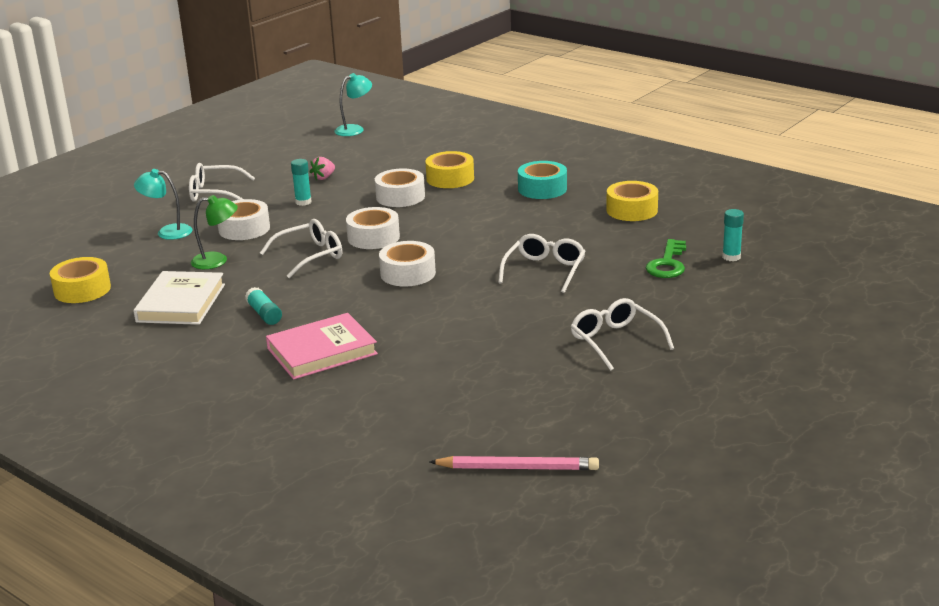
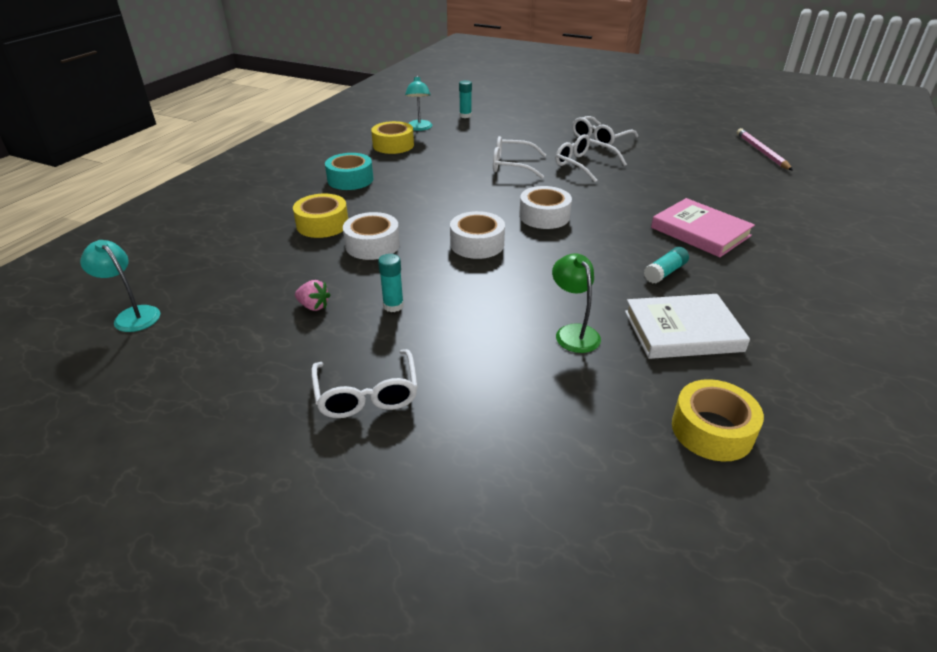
camera: 105 degrees left, 10 degrees up
(167, 232) = (511, 403): turquoise lamp -> turquoise lamp (419, 128)
(244, 229) = (481, 334): white tape -> none
(310, 256) = (533, 272): white glasses -> white glasses (583, 165)
(667, 264) = (483, 131): green key -> none

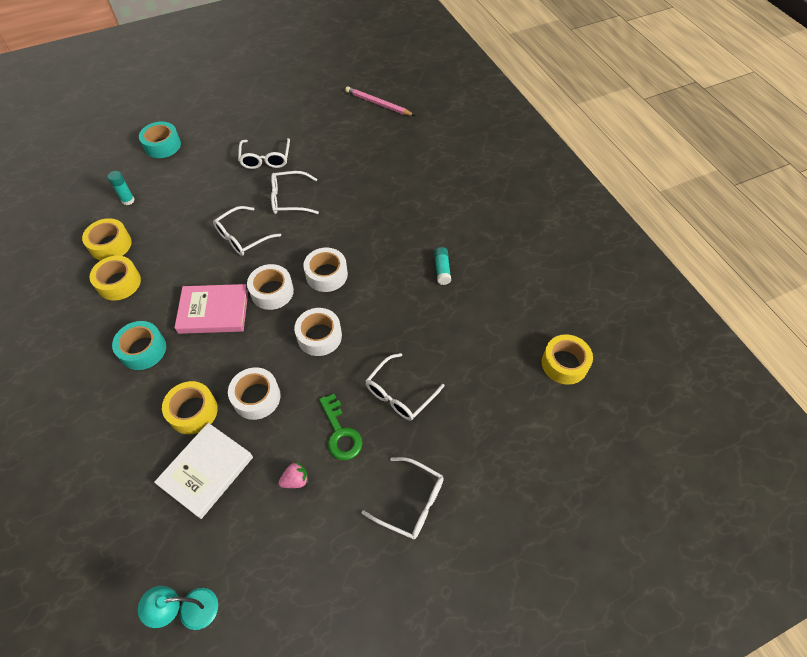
camera: 50 degrees left, 20 degrees up
(393, 306) = (340, 432): turquoise glue stick -> green key
(419, 128) = (110, 245): turquoise lamp -> yellow tape
(483, 320) = (399, 394): none -> white glasses
(484, 201) = (272, 292): none -> white tape
(532, 103) = (162, 145): none -> turquoise tape
(573, 332) = (450, 359): green lamp -> none
(682, 331) = (494, 309): white book -> white book (206, 471)
(700, 232) = (423, 217): pink book -> pink book (214, 311)

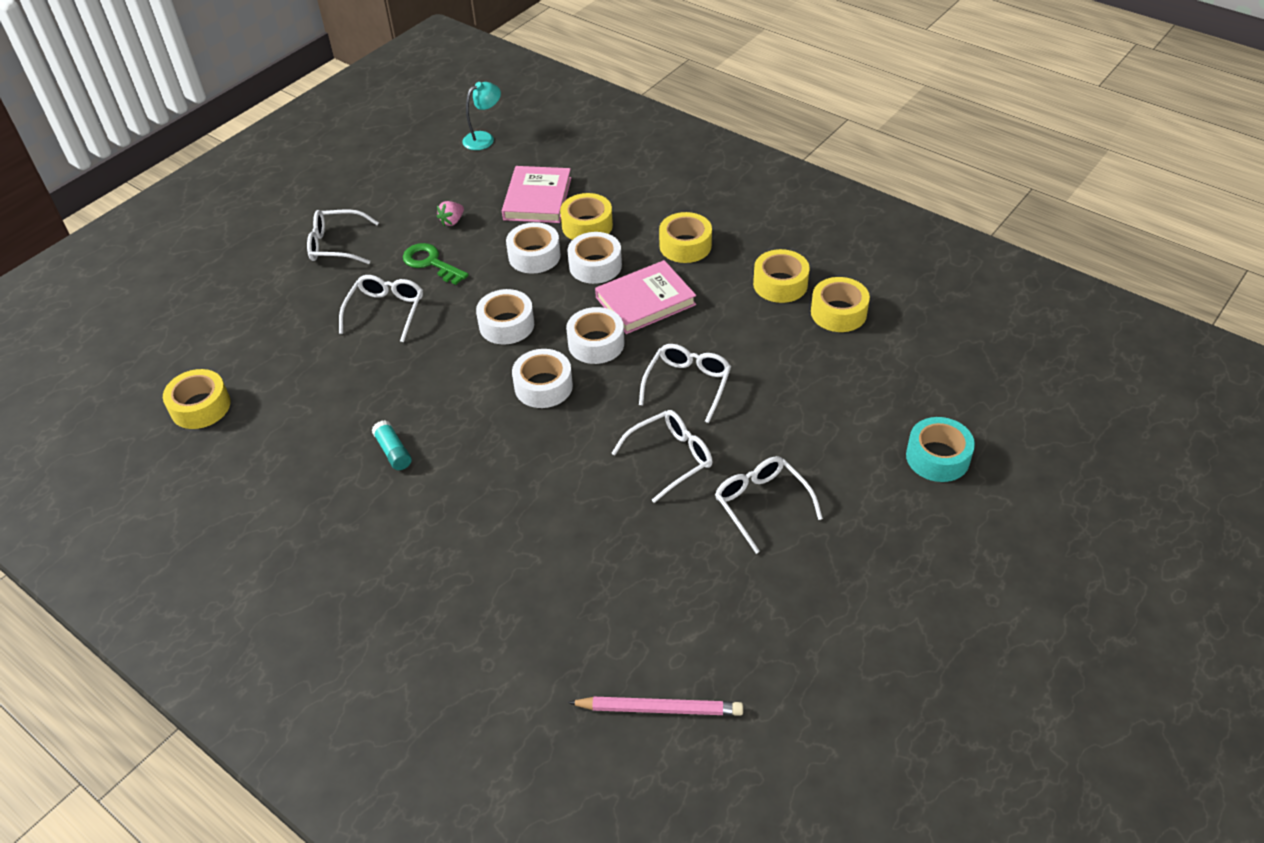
camera: 155 degrees right, 10 degrees down
(128, 200) = (884, 366): turquoise glue stick -> none
(143, 350) = (685, 245): turquoise tape -> yellow tape
(206, 471) = (537, 198): white book -> pink book
(220, 362) = (595, 266): none -> white tape

